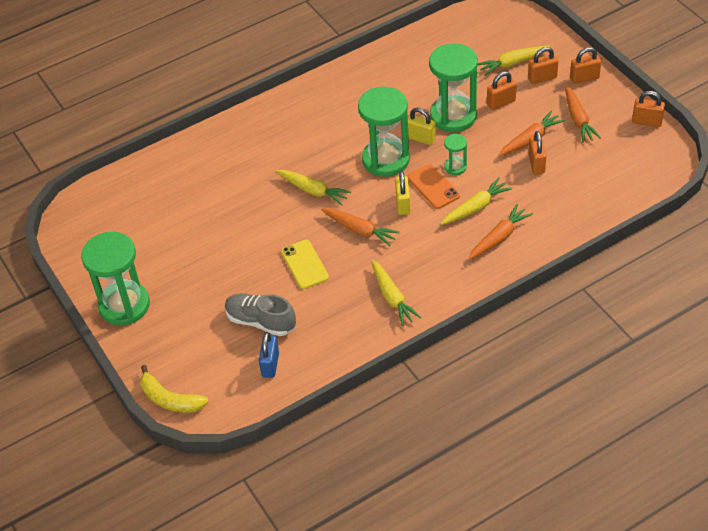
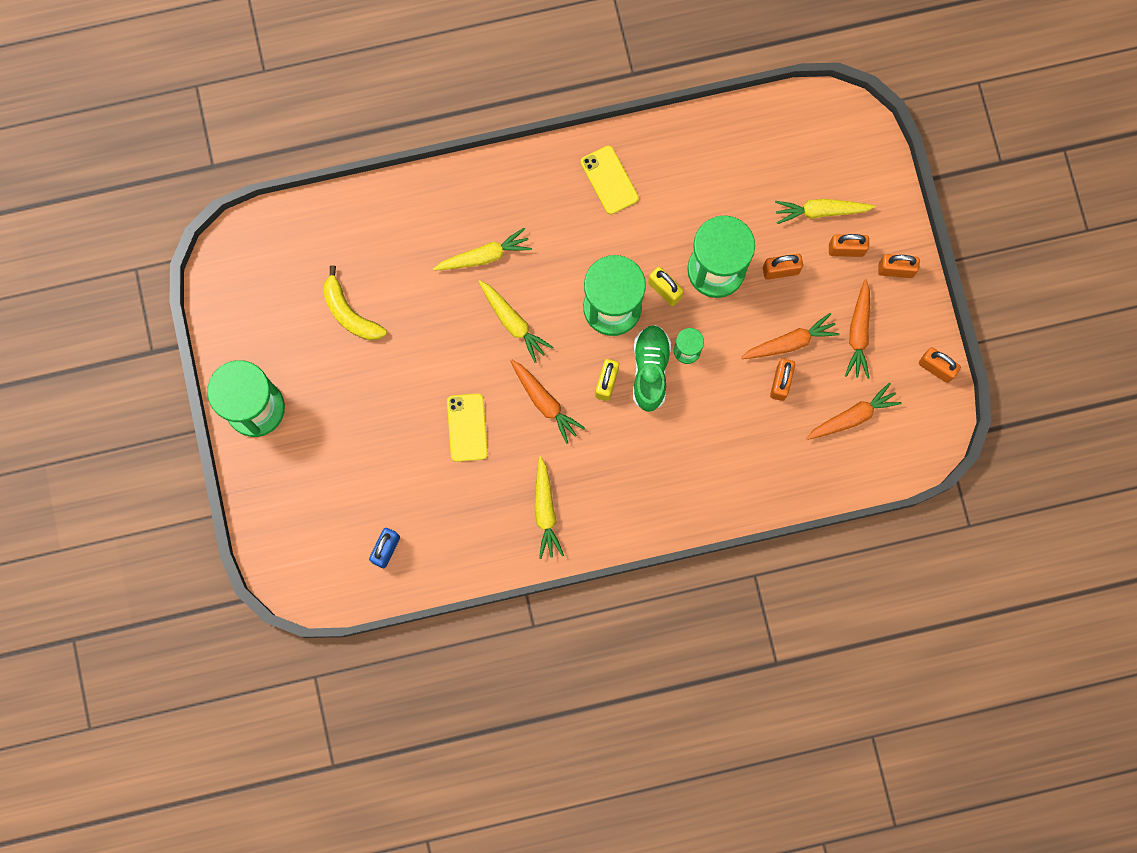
camera: 15 degrees right, 30 degrees up
(170, 399) = (269, 553): yellow banana -> yellow banana (349, 313)
(261, 321) = (394, 488): grey shoe -> none
(349, 91) = (609, 180): none -> yellow phone
(433, 187) = (650, 370): orange phone -> green shoe
(476, 207) = (685, 420): yellow carrot -> yellow carrot (484, 256)
(499, 237) = (693, 473): orange carrot -> orange carrot (852, 416)

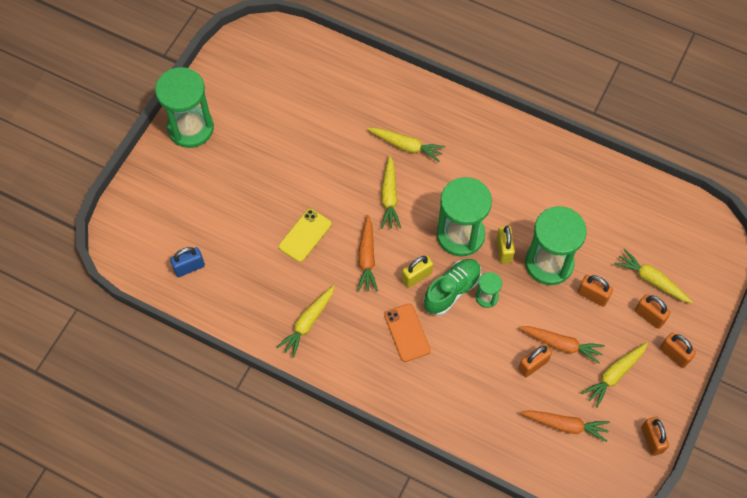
camera: 40 degrees right, 15 degrees down
(349, 313) = (295, 118): yellow banana -> none
(609, 180) = (524, 160): yellow phone -> none
(643, 445) = (407, 332): none -> orange phone
(858, 333) = (614, 375): orange carrot -> yellow carrot

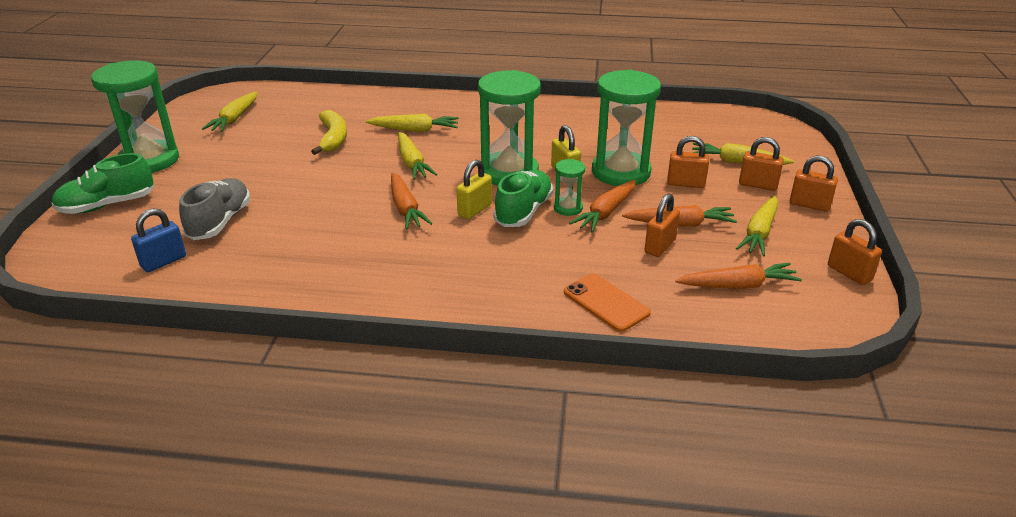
camera: 20 degrees left, 30 degrees down
(156, 183) = (107, 205): none -> green shoe
(232, 231) = (220, 222): none -> grey shoe
(305, 235) = (319, 207): yellow phone -> none
(308, 323) = (349, 274): yellow carrot -> yellow carrot (234, 119)
(337, 139) = (333, 138): none -> yellow banana
(407, 332) = (486, 254): orange phone -> orange phone (606, 303)
(512, 312) = (606, 212): none -> orange carrot

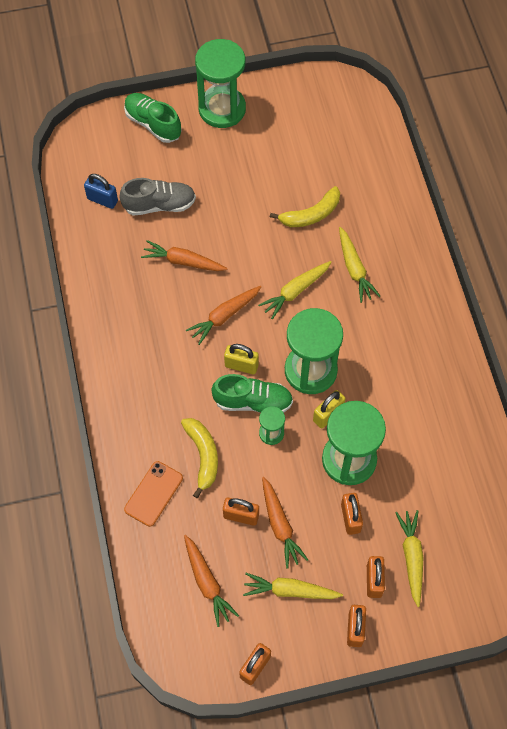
camera: 70 degrees right, 30 degrees up
(234, 119) = (312, 125): yellow carrot -> none
(573, 256) = (203, 456): none -> yellow banana
(606, 212) = (275, 464): orange carrot -> orange carrot (183, 261)

